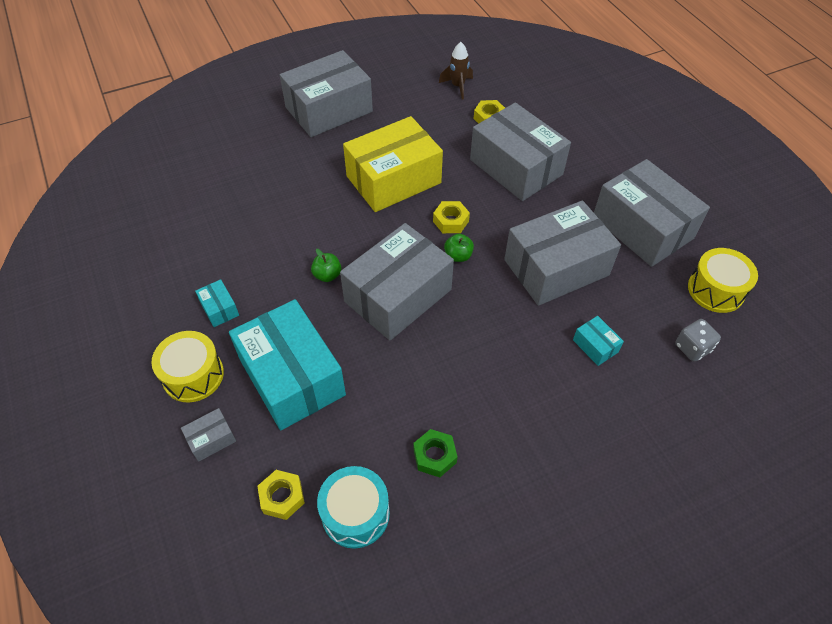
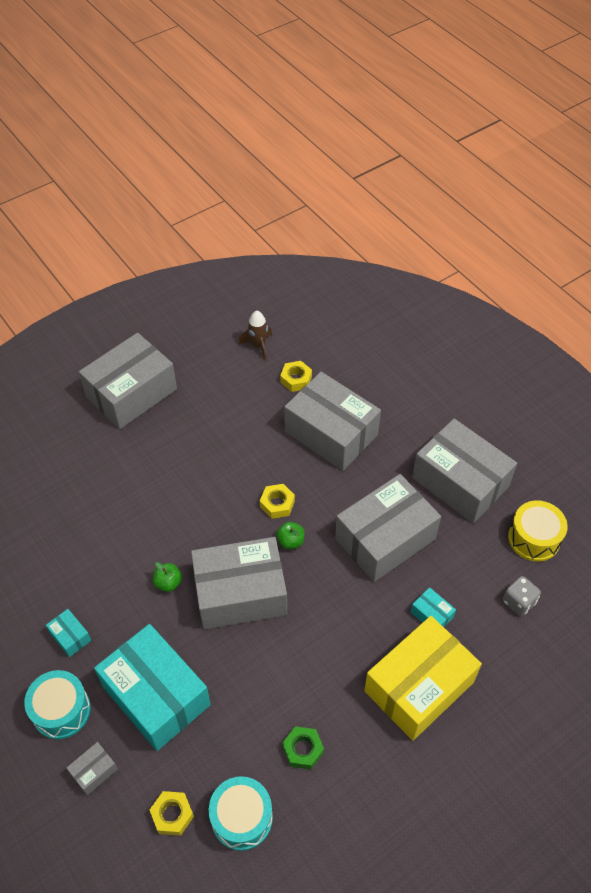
camera: 10 degrees left, 0 degrees up
(193, 375) = (61, 710): yellow drum -> turquoise drum
(393, 179) = (213, 466): yellow box -> yellow box (419, 686)
(398, 295) = (240, 593): grey box -> grey box turned 45 degrees clockwise

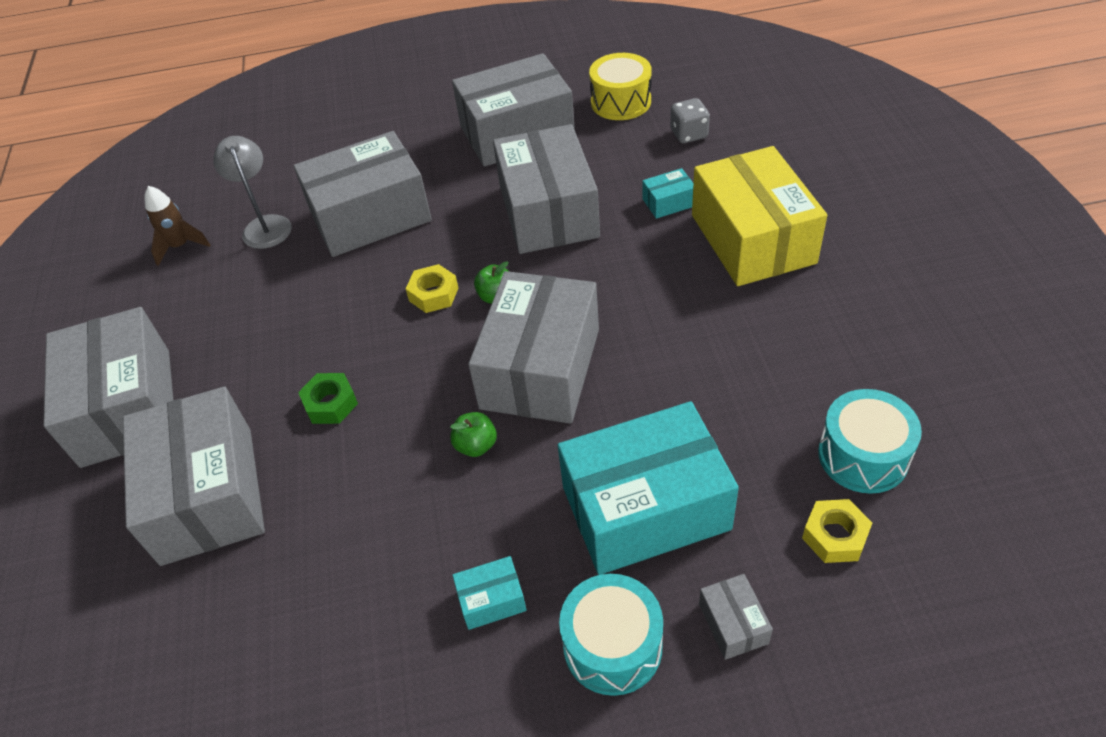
camera: 60 degrees left, 5 degrees down
(90, 465) = (207, 494): none -> grey box
(296, 379) = (265, 225): yellow nut -> grey lamp
(303, 750) = (791, 366): green nut -> green nut (330, 404)

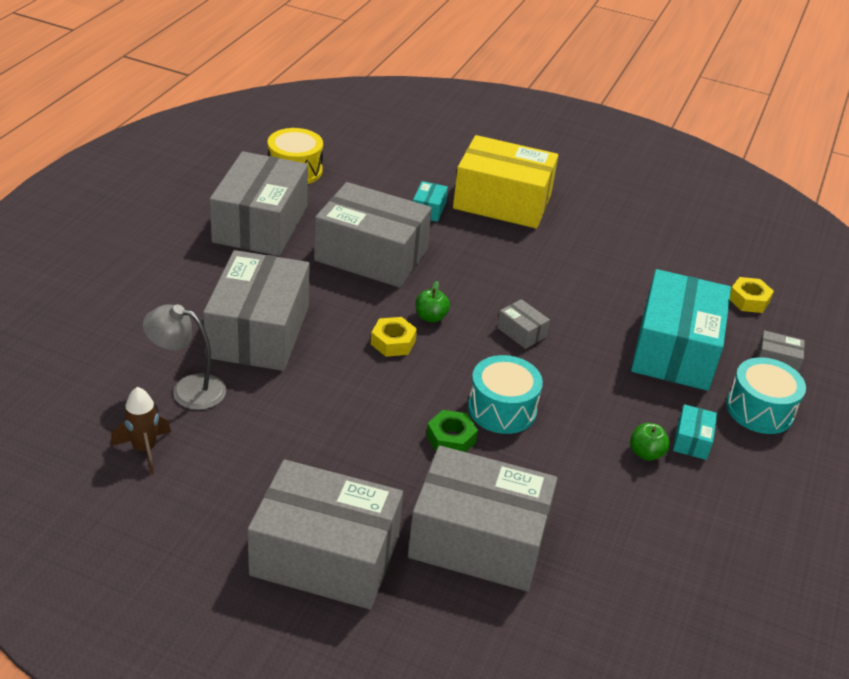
camera: 65 degrees left, 10 degrees down
(476, 445) = (562, 390): green apple -> green apple (646, 453)
(540, 368) = (521, 332): grey box -> grey box, size x0.41
(689, 134) = (371, 167): grey dice -> none
(863, 455) = (705, 262): turquoise drum -> turquoise drum (502, 409)

